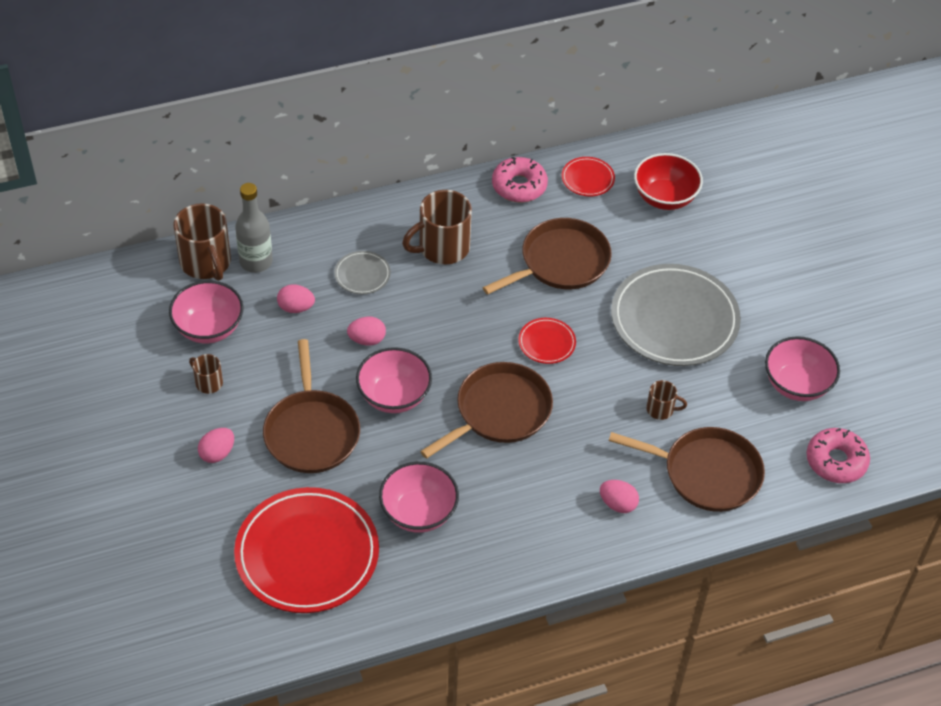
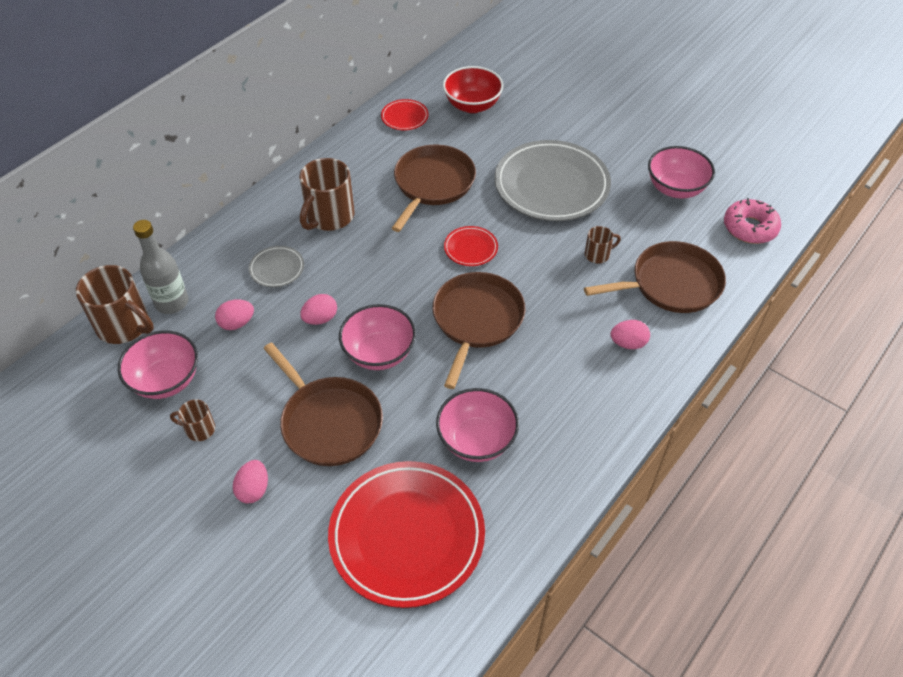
camera: 30 degrees left, 0 degrees up
(519, 186) = (355, 144): pink donut -> none

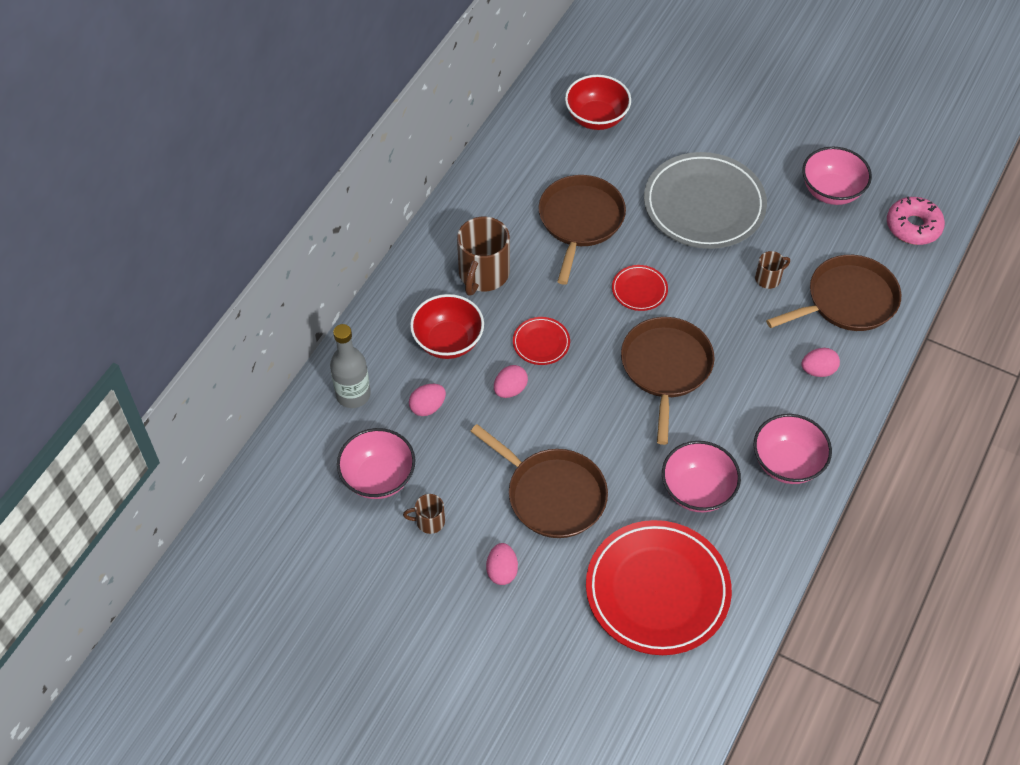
camera: 10 degrees left, 5 degrees up
(124, 325) = (314, 427): brown mug -> none
(277, 269) = (448, 341): grey plate -> red bowl
(379, 353) = (579, 417): pink bowl -> pink bowl (787, 463)
(404, 117) = (527, 143): red plate -> red plate (541, 343)

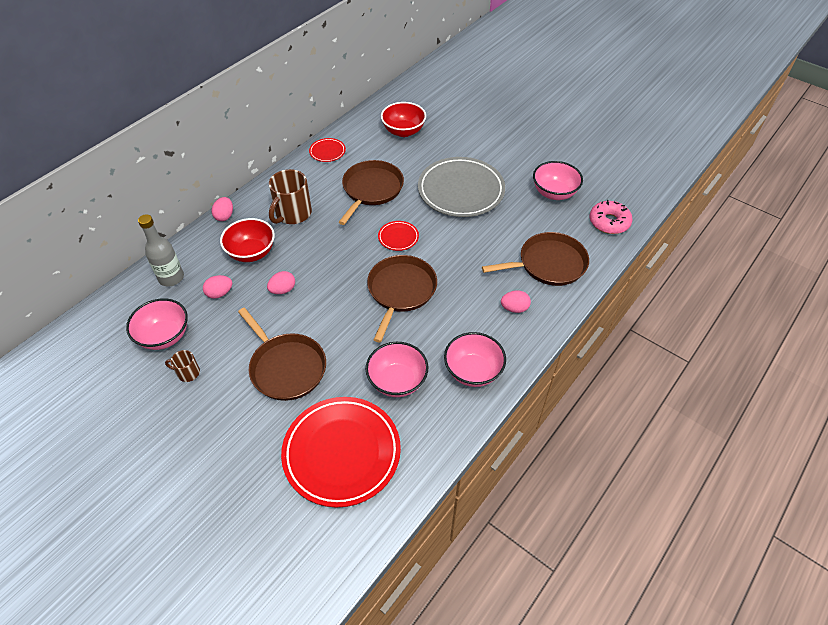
camera: 10 degrees right, 5 degrees down
(502, 571) = (227, 418): pink egg -> pink egg (225, 216)
(541, 343) = (316, 262): red plate -> red plate (327, 152)
(768, 278) = (494, 242): brown mug -> none

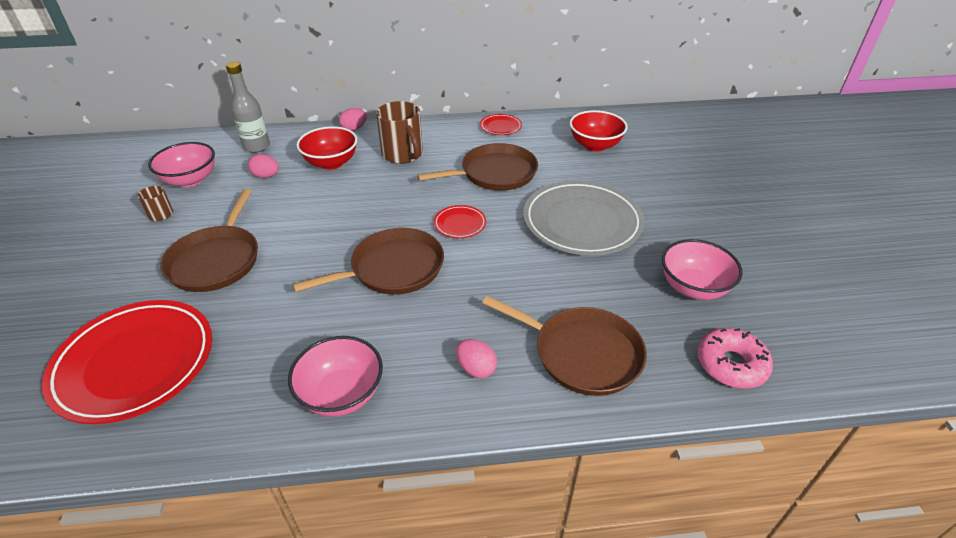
camera: 45 degrees right, 10 degrees down
(283, 290) = (308, 203): pink egg -> none
(292, 214) = (403, 154): brown mug -> brown mug turned 105 degrees counterclockwise
(397, 381) = (268, 342): pink bowl -> none

